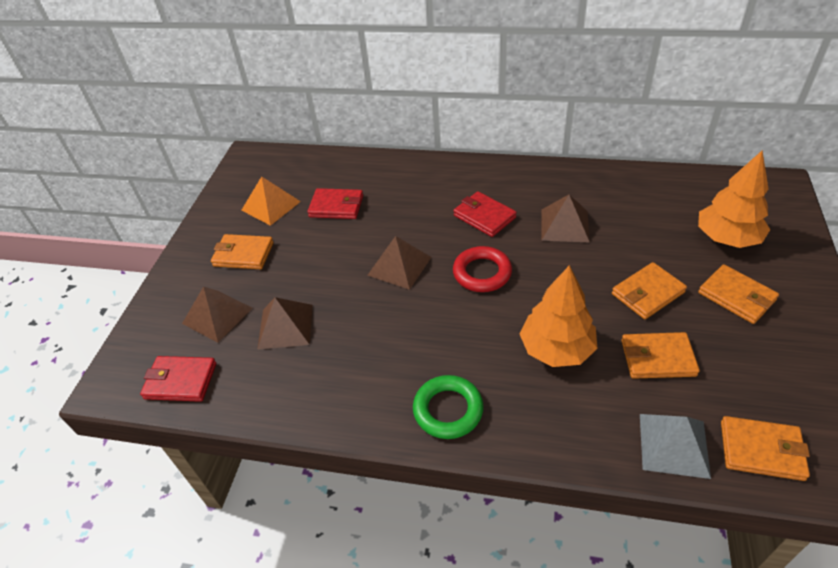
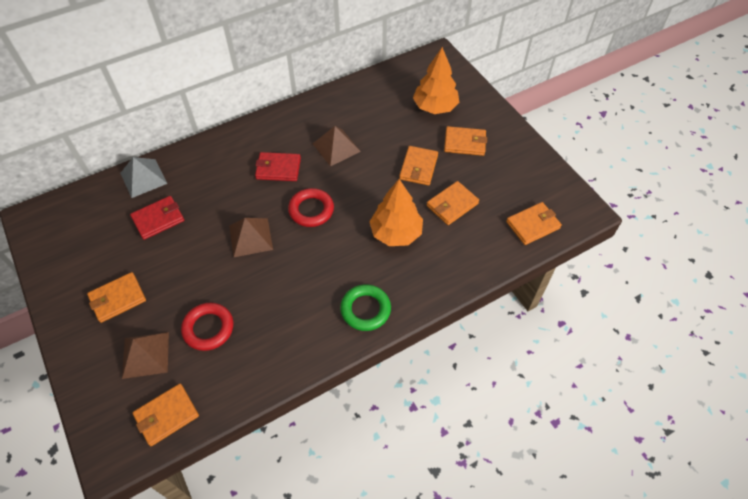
camera: 45 degrees left, 10 degrees up
(180, 381) = (167, 415): red wallet -> orange wallet
(271, 205) = (100, 248): orange pyramid -> none
(285, 326) = (208, 328): brown pyramid -> red ring
(674, 445) = (494, 249): grey pyramid -> grey pyramid (143, 178)

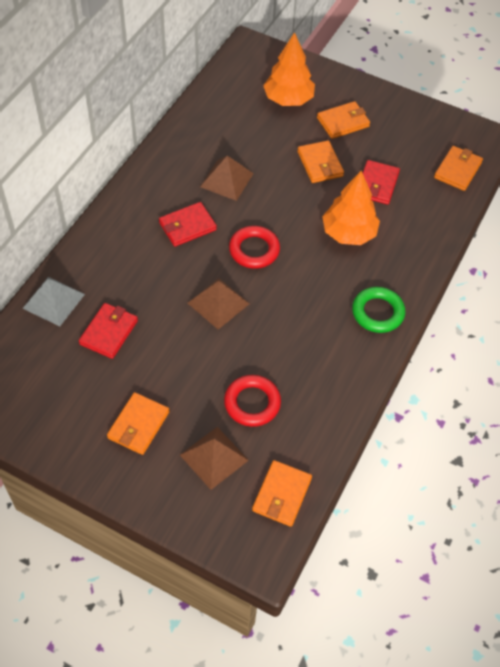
camera: 35 degrees left, 0 degrees up
(452, 205) = (377, 184): orange wallet -> red wallet

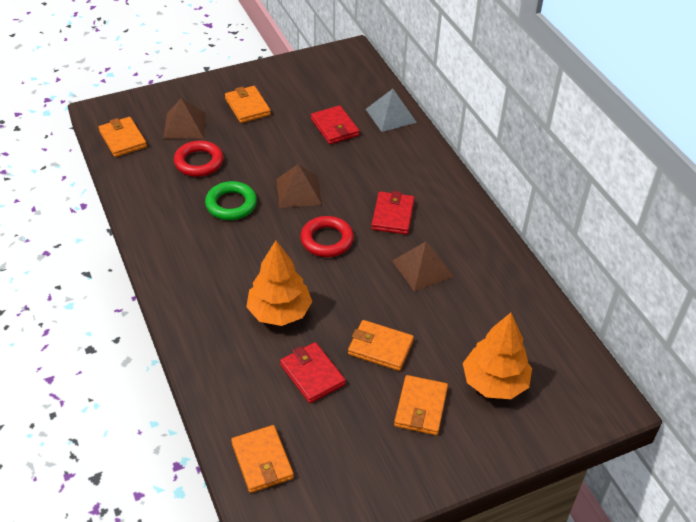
camera: 130 degrees right, 10 degrees down
(377, 312) = (184, 275): green ring -> green ring (231, 204)

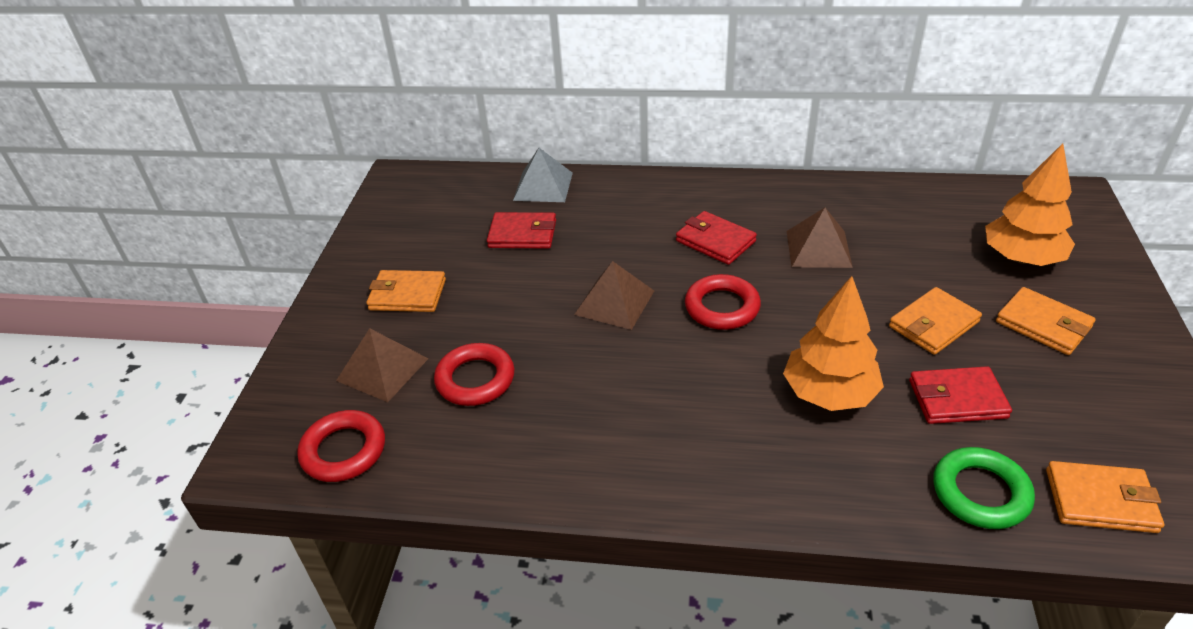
camera: 55 degrees left, 5 degrees down
(123, 139) = (344, 451): orange wallet -> red ring
(231, 204) = (590, 373): green ring -> green ring (980, 493)

